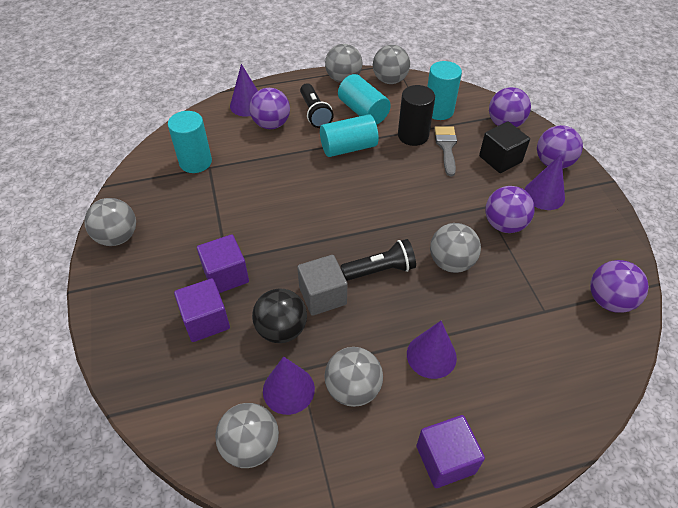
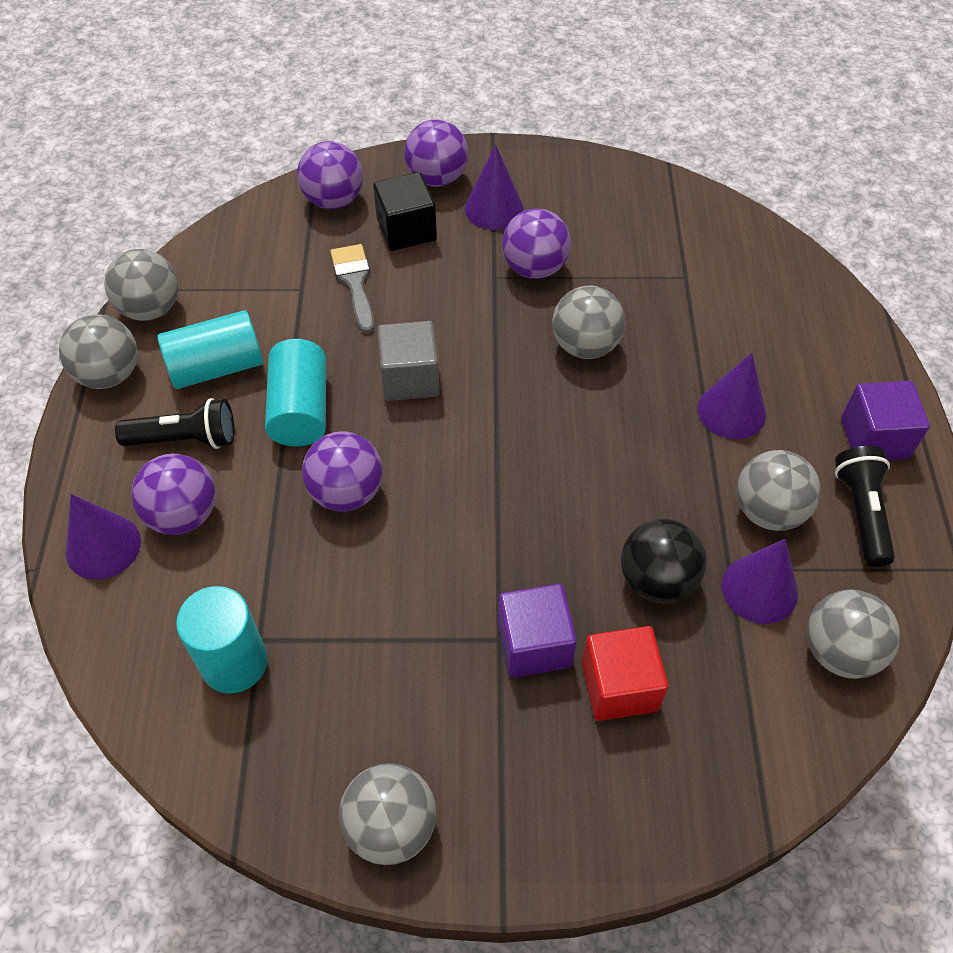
camera: 75 degrees left, 5 degrees up
(206, 320) = (619, 686): purple cube -> red cube
(322, 296) = (607, 514): grey cube -> grey cube (410, 378)
(380, 270) = (577, 431): black flashlight -> black flashlight (861, 513)
(413, 135) = (309, 316): black cylinder -> none
(438, 111) = (265, 267): turquoise cylinder -> none
(446, 147) = (355, 283): grey brush -> grey brush turned 60 degrees clockwise
(609, 300) = (683, 213): purple ball -> purple ball (346, 492)

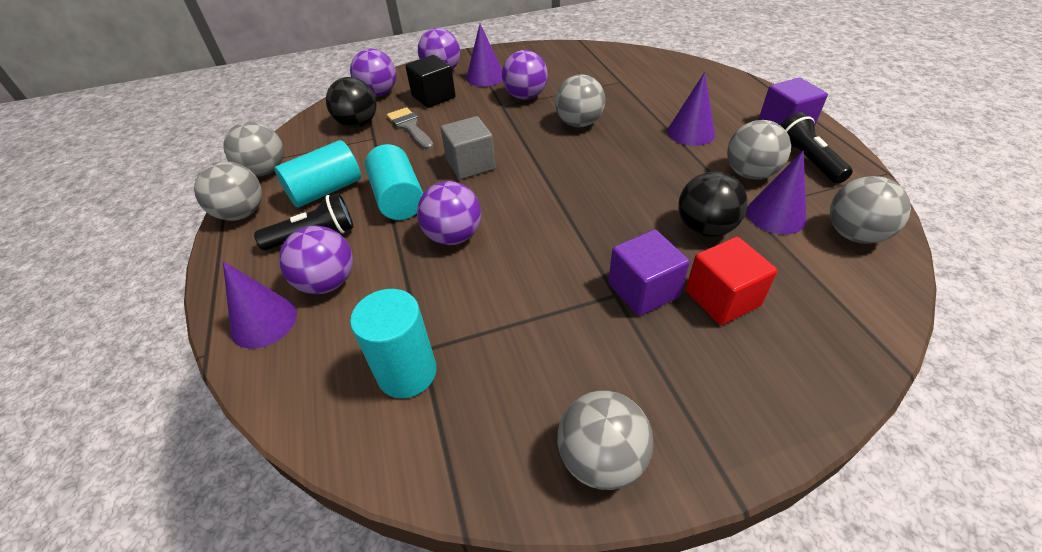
camera: 15 degrees left, 10 degrees down
(288, 255) = (358, 124): none -> black ball

